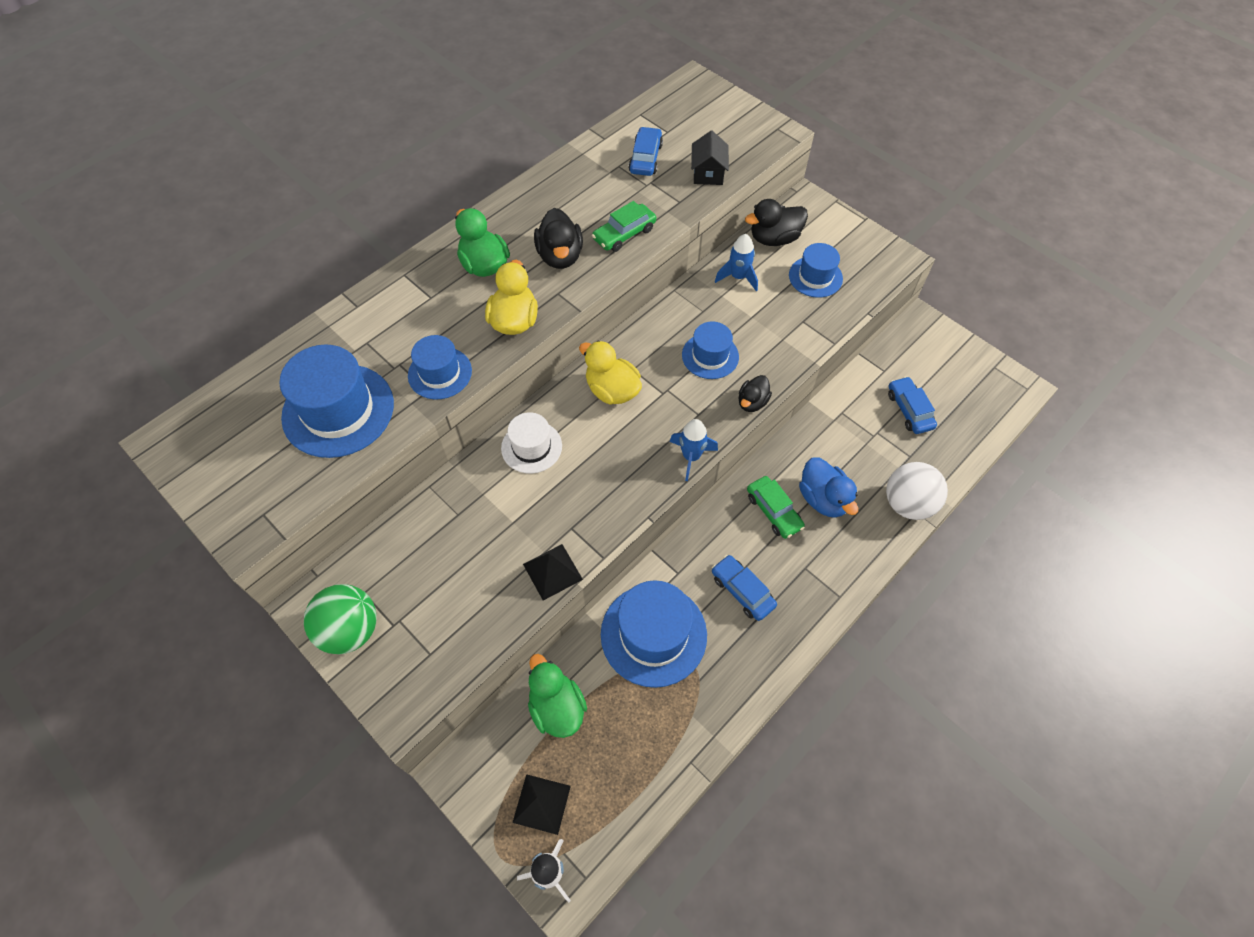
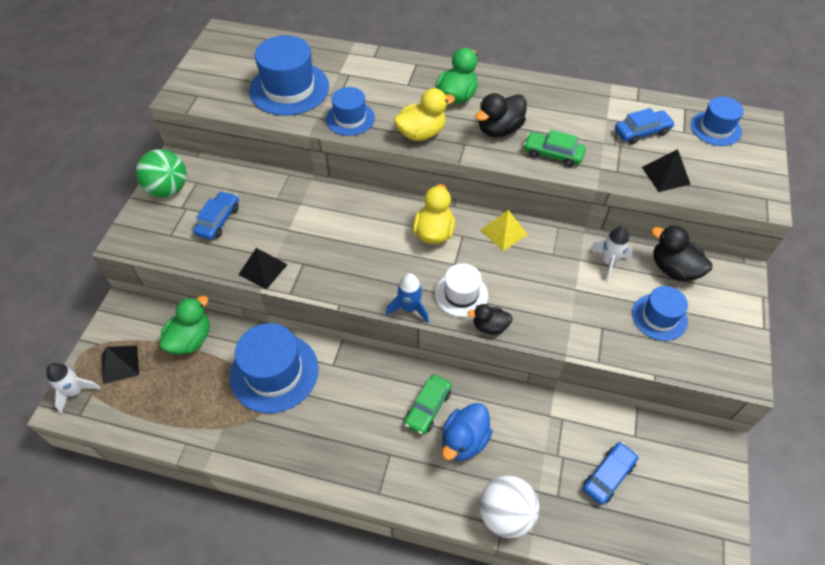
camera: 60 degrees right, 5 degrees down
(531, 447) = (354, 210): white hat -> white hat (461, 294)
(651, 334) = (504, 232): none -> yellow pyramid
(708, 173) = (666, 175): black house -> black pyramid
(710, 356) = (513, 278): blue hat -> blue hat (715, 128)
(738, 277) = (608, 262): blue rocket -> white rocket
(742, 591) = (342, 416): blue car -> blue car (218, 220)

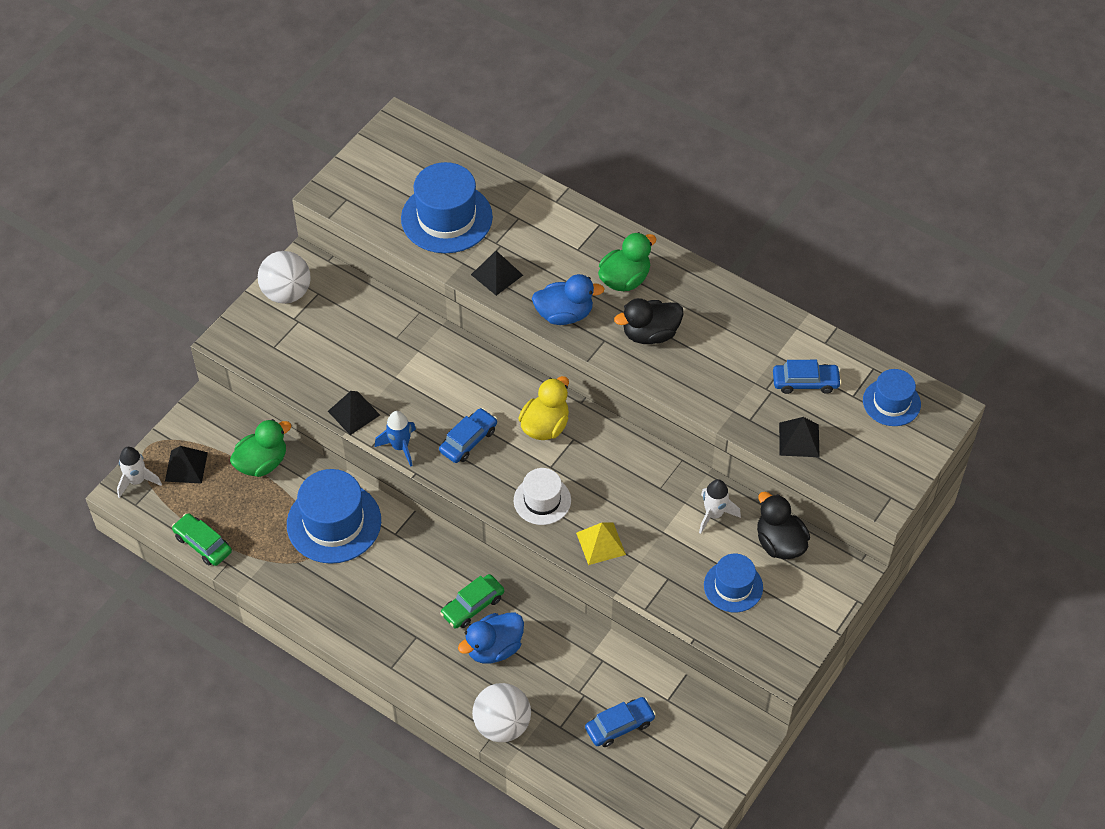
camera: 20 degrees right, 0 degrees up
(168, 189) = (287, 293): green ball -> white ball
(218, 220) = (327, 345): blue car -> blue car (468, 440)
(350, 118) = (496, 274): blue hat -> black pyramid
(409, 308) = (483, 498): blue rocket -> blue rocket (400, 447)
(421, 133) = (564, 314): yellow duck -> blue duck
(490, 326) = (555, 541): black duck -> none
(504, 232) = (620, 448): yellow pyramid -> yellow pyramid (601, 543)
(553, 154) = (692, 380): green car -> green car (203, 544)

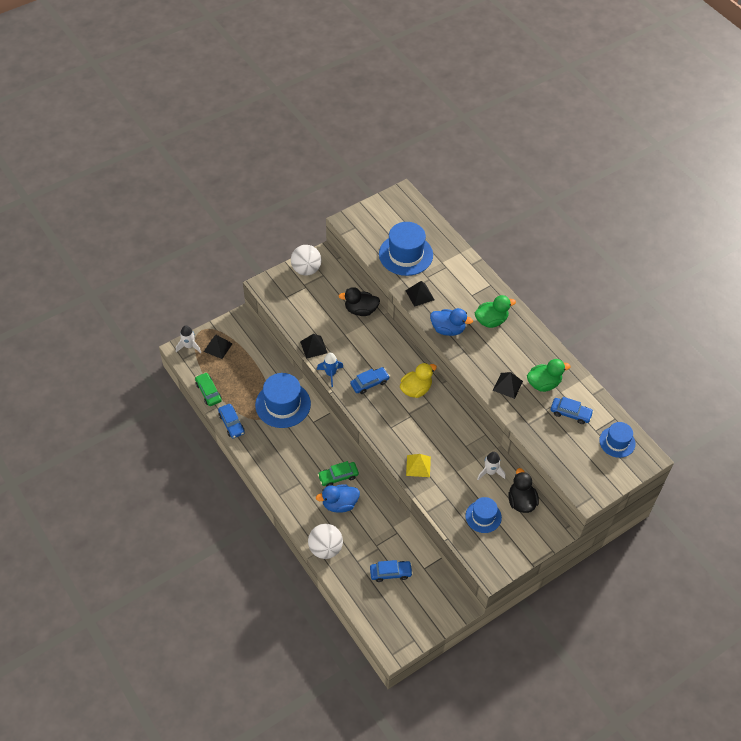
camera: 20 degrees right, 0 degrees up
(262, 463) = (259, 359): green duck -> green duck (543, 383)
(263, 582) = (231, 424): none -> blue car
(542, 500) = (396, 430): white hat -> none
(650, 334) = (492, 356): black duck -> black duck (361, 310)
(799, 439) = (552, 445): black pyramid -> black pyramid (507, 385)

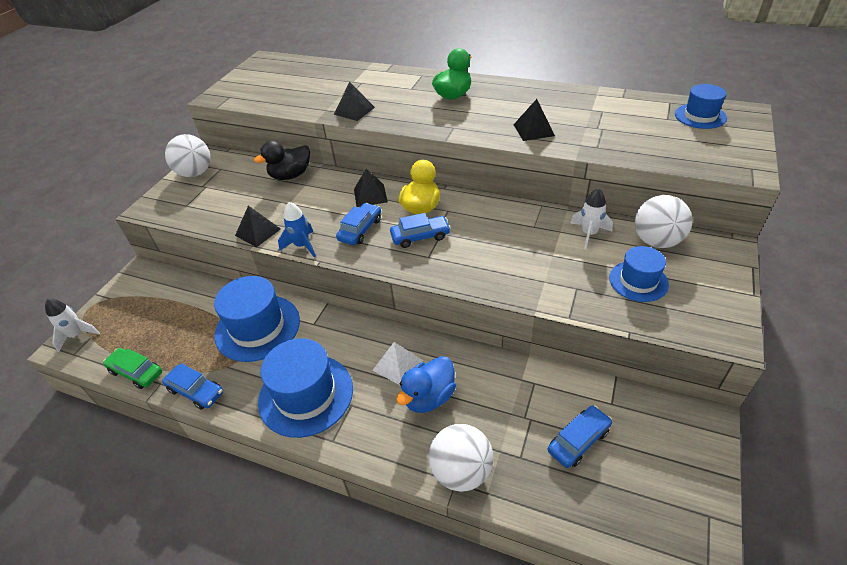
camera: 30 degrees left, 10 degrees down
(218, 347) = (123, 315): black pyramid -> black pyramid (370, 195)
(338, 476) = (397, 365): green car -> white pyramid
(405, 254) = (307, 92): blue hat -> blue hat (306, 394)
(418, 466) = (503, 275): yellow pyramid -> none
(448, 329) = (415, 120): blue duck -> none
(521, 501) = (656, 241): black duck -> white ball
(543, 383) = (567, 112): green duck -> none
(570, 413) = (625, 119): blue car -> blue car (420, 236)

